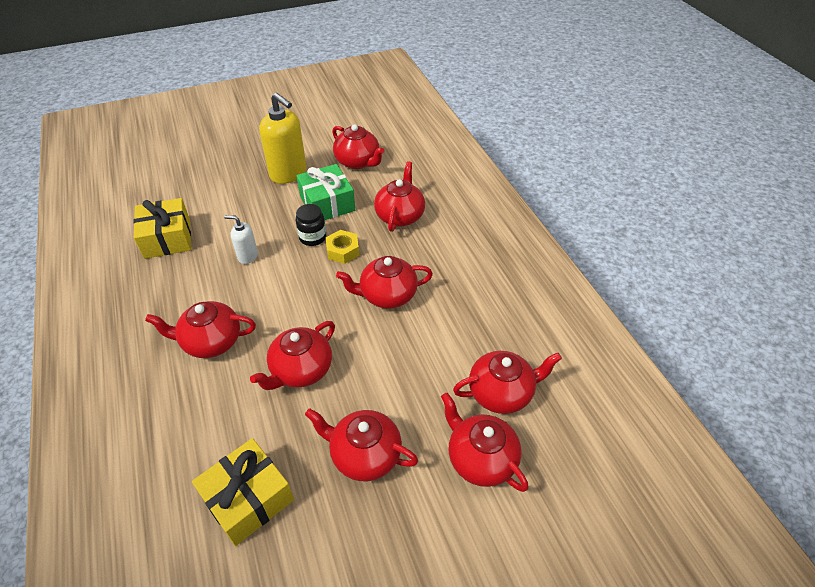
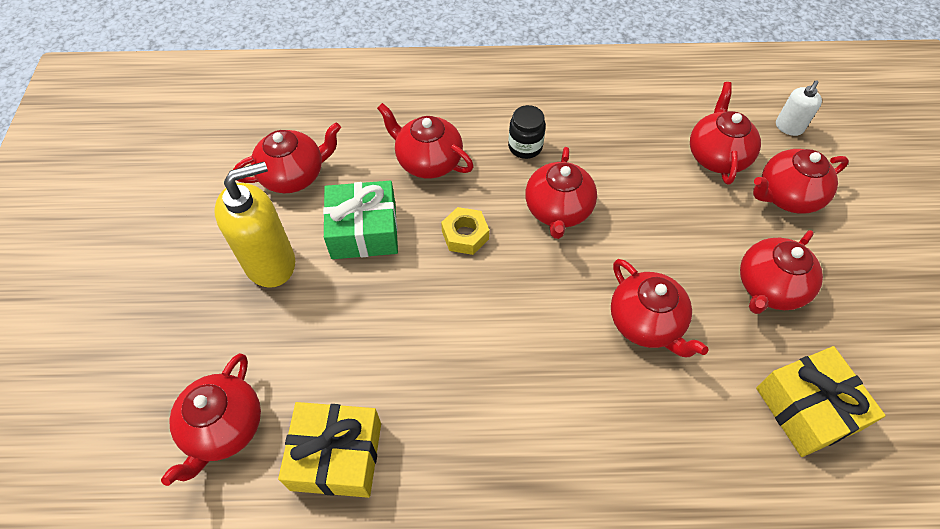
camera: 70 degrees left, 10 degrees up
(211, 342) = (573, 418): red teapot -> red teapot (224, 428)
(247, 256) = (427, 347): white soap dispenser -> white soap dispenser (789, 127)
(312, 237) = (425, 262): black jar -> black jar (525, 147)

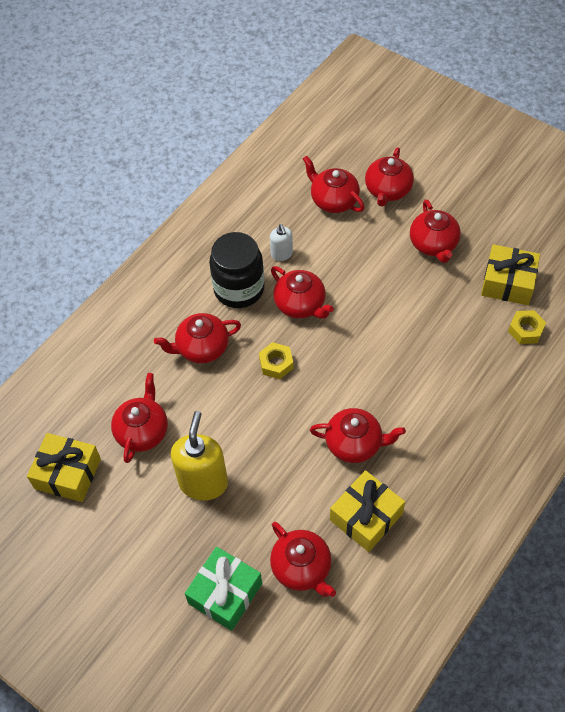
camera: 50 degrees left, 0 degrees up
(206, 149) = (68, 474): none -> yellow gift
(364, 231) = (224, 416): green gift -> green gift (225, 593)
(525, 147) = (239, 289): black jar -> black jar, size x1.90
(646, 323) = (407, 315): red teapot -> red teapot (354, 444)
(761, 479) = (525, 330): none -> yellow nut
(789, 127) = (345, 152): white soap dispenser -> white soap dispenser (281, 254)

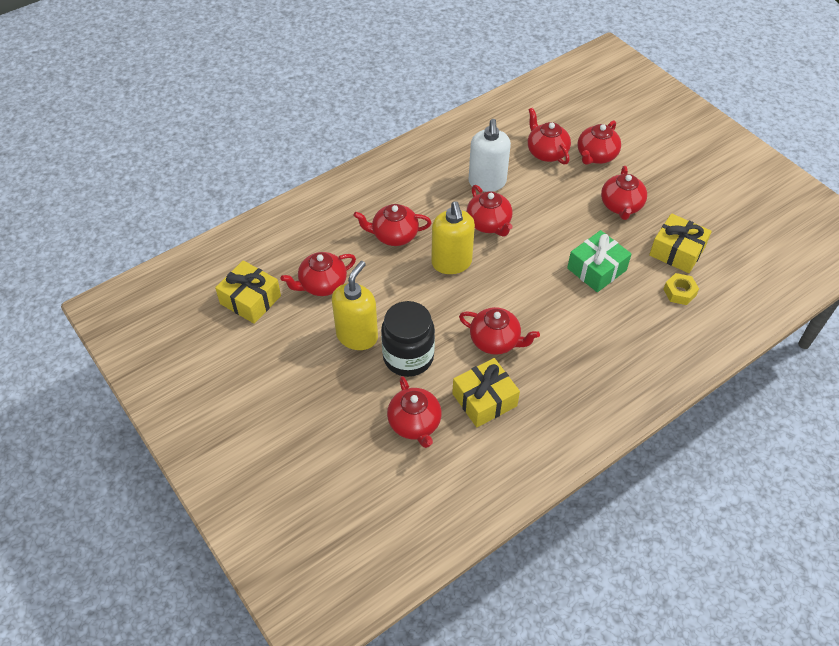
camera: 15 degrees right, 5 degrees down
(142, 431) = (322, 284): red teapot -> red teapot turned 150 degrees counterclockwise
(225, 593) = (343, 424): green gift -> green gift (596, 269)
(239, 289) = (441, 199): black jar -> black jar (408, 357)
(276, 364) = (451, 263): yellow nut -> yellow soap dispenser
(281, 254) = (487, 182): white soap dispenser -> white soap dispenser, size x1.93

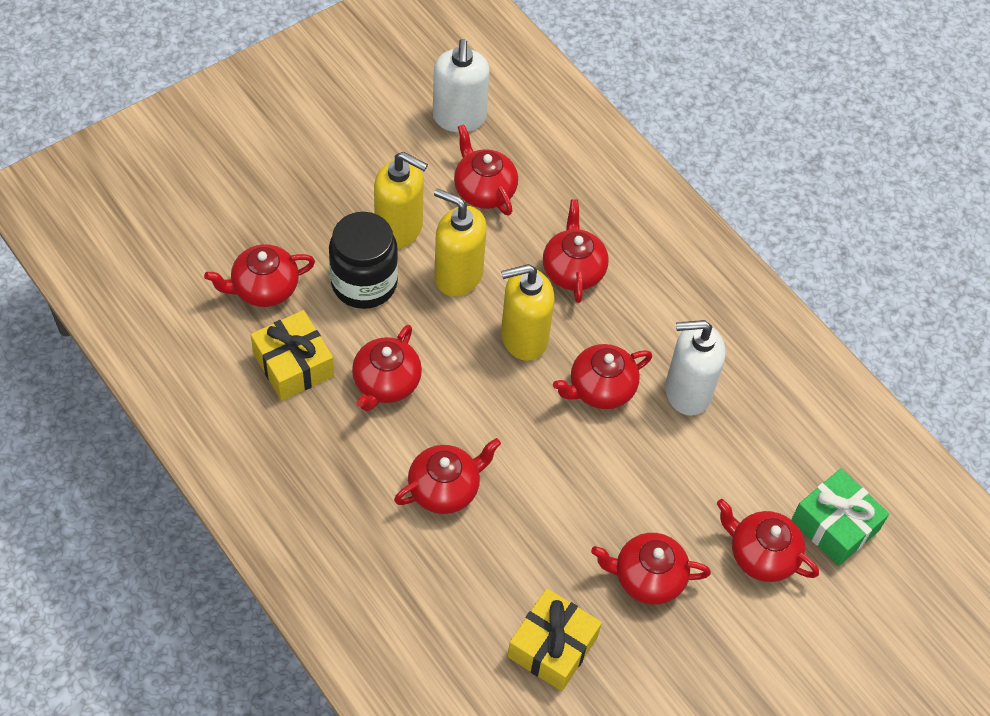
camera: 85 degrees right, 5 degrees up
(250, 300) = (459, 118): yellow gift -> white soap dispenser
(399, 300) = (458, 275): none -> yellow soap dispenser
(546, 152) = (762, 480): red teapot -> red teapot (445, 489)
(596, 269) = (514, 525): green gift -> green gift (835, 525)
(679, 292) = (469, 636): yellow nut -> none

